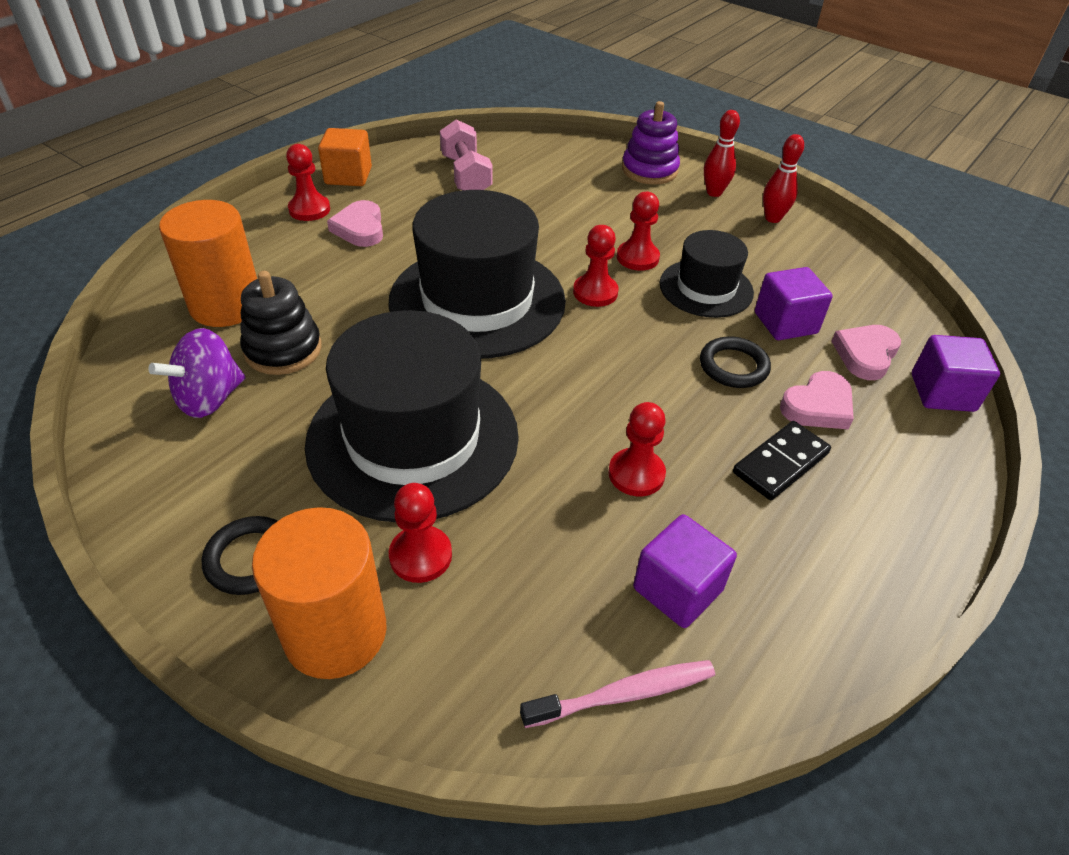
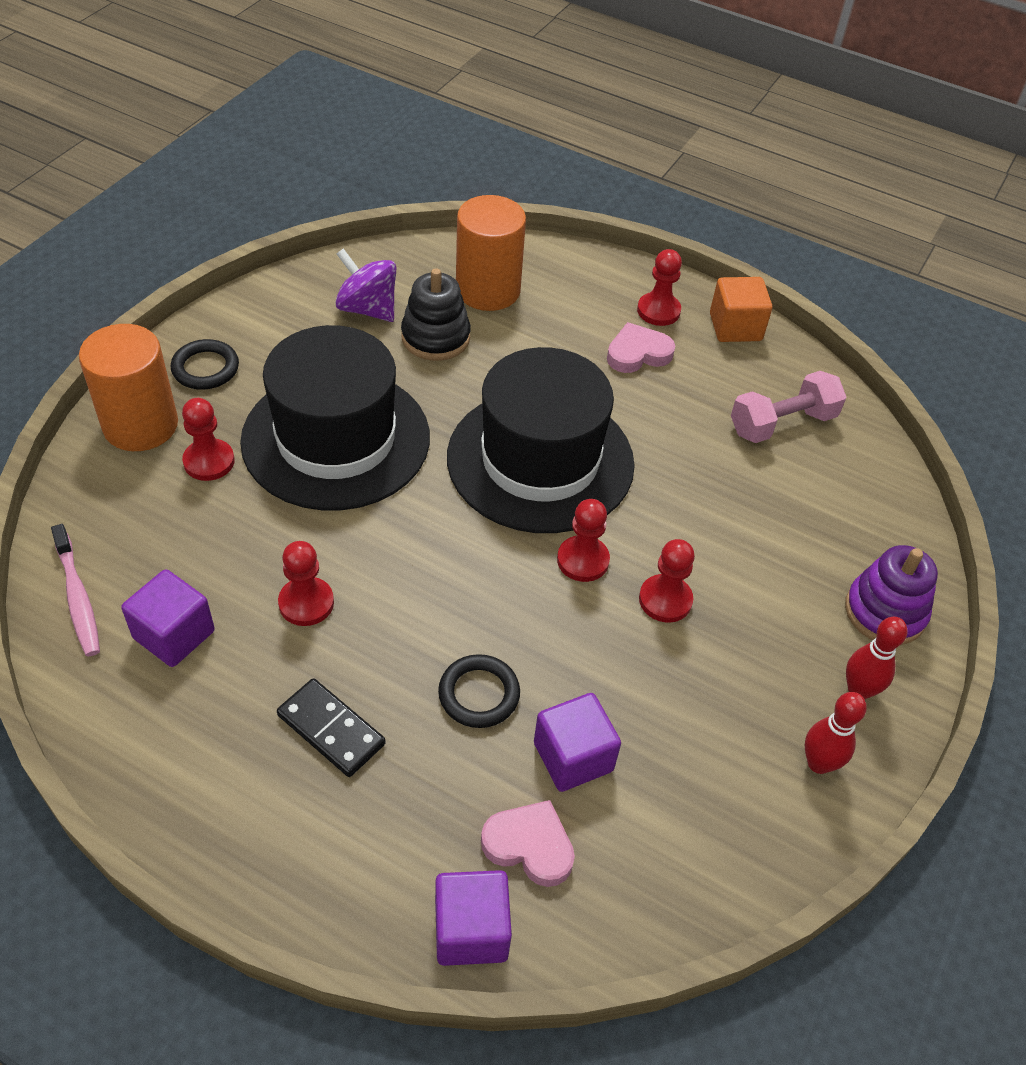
camera: 80 degrees right, 5 degrees up
(706, 288) = (622, 672): black hat -> none
(818, 406) = (424, 777): pink heart -> none

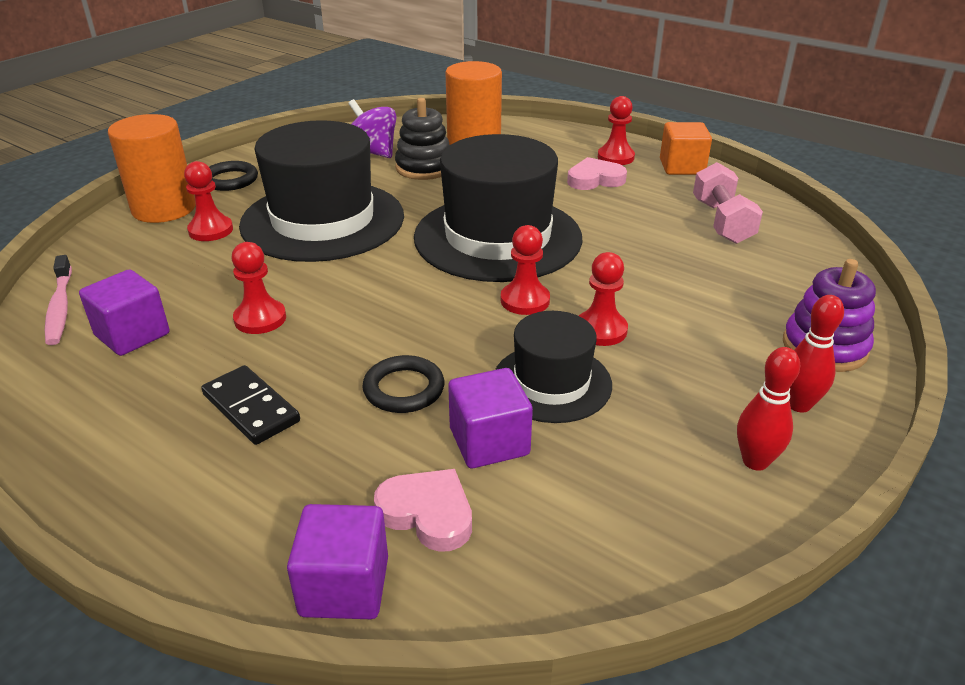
camera: 10 degrees right, 15 degrees down
(623, 677) = (551, 383): none -> black hat
(782, 423) = (722, 222): pink dumbbell -> pink dumbbell turned 75 degrees counterclockwise

